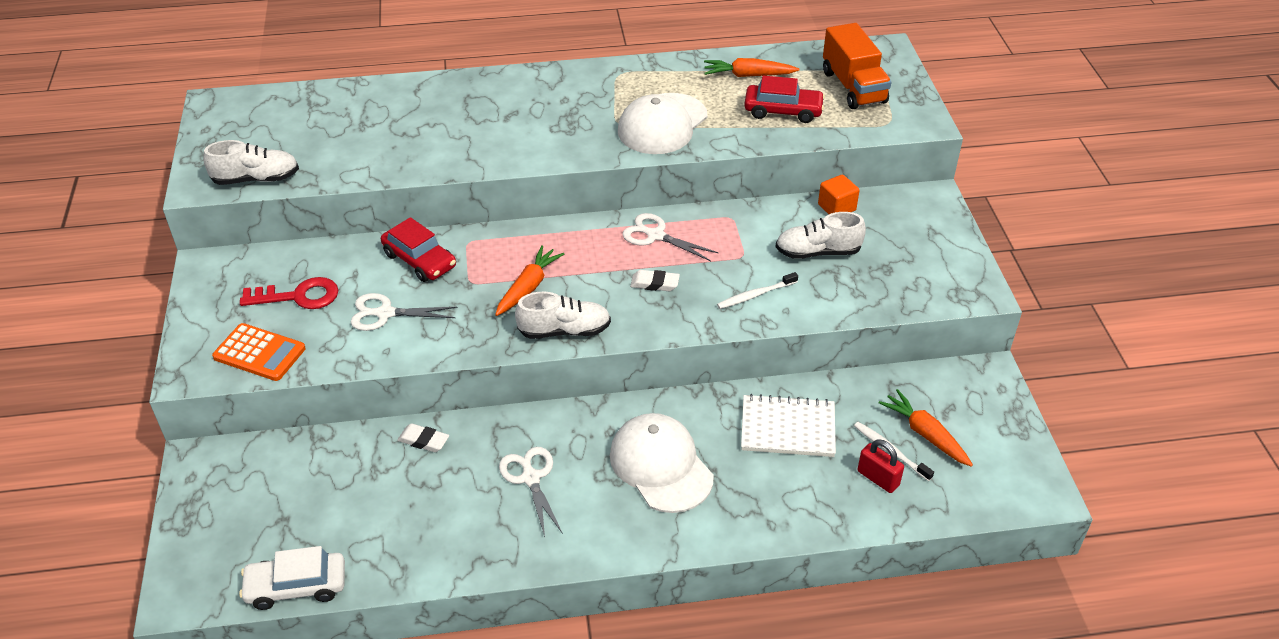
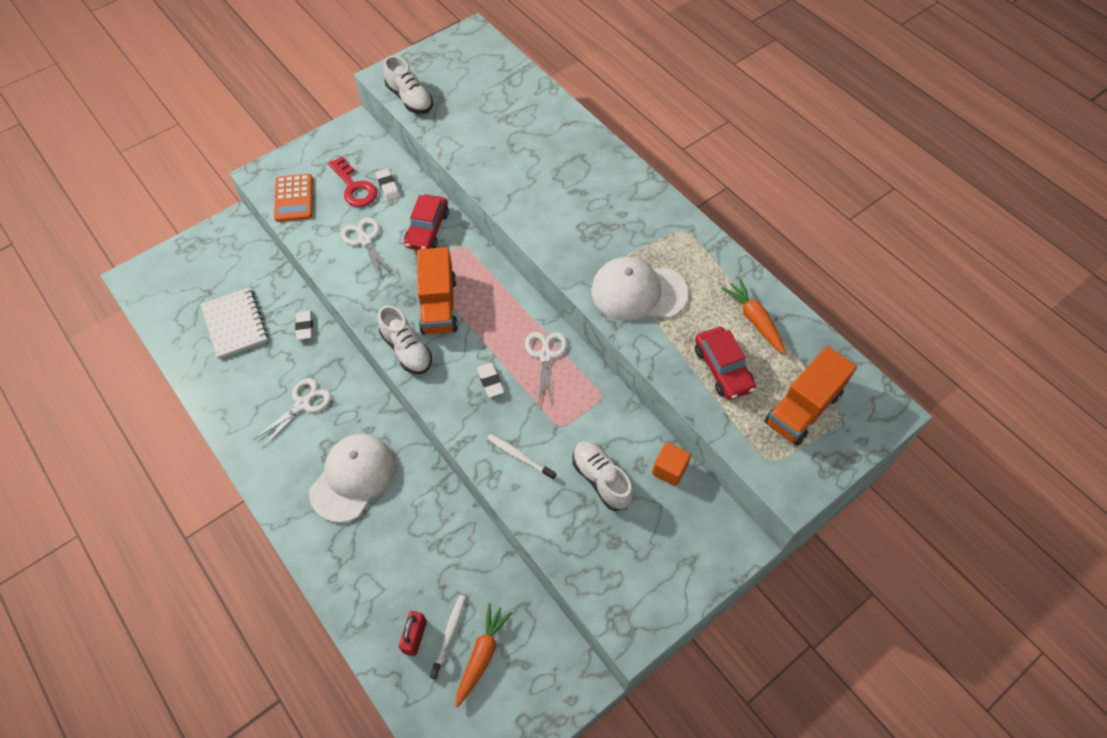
camera: 60 degrees right, 15 degrees up
(296, 586) = (162, 329): white car -> none
(327, 269) = (388, 187): none -> white eraser
(528, 287) = (438, 305): orange carrot -> orange truck
(787, 428) = (434, 547): white notebook -> white notebook (235, 324)

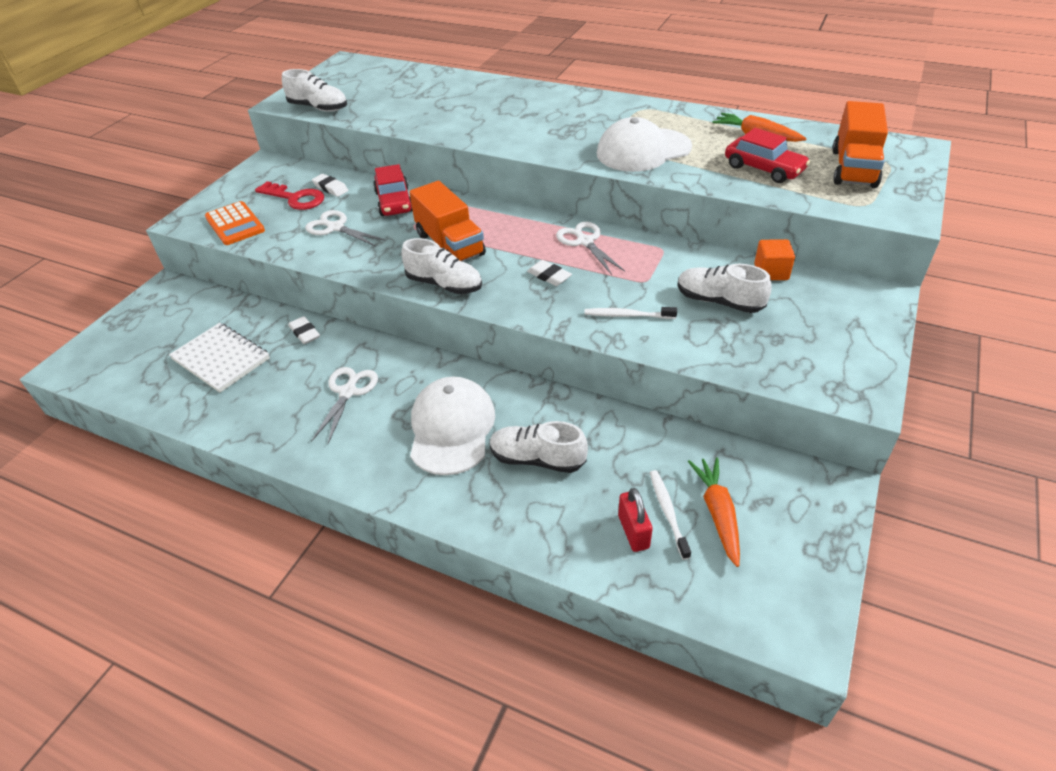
camera: 25 degrees left, 15 degrees down
(393, 538) = (537, 459): none -> white shoe

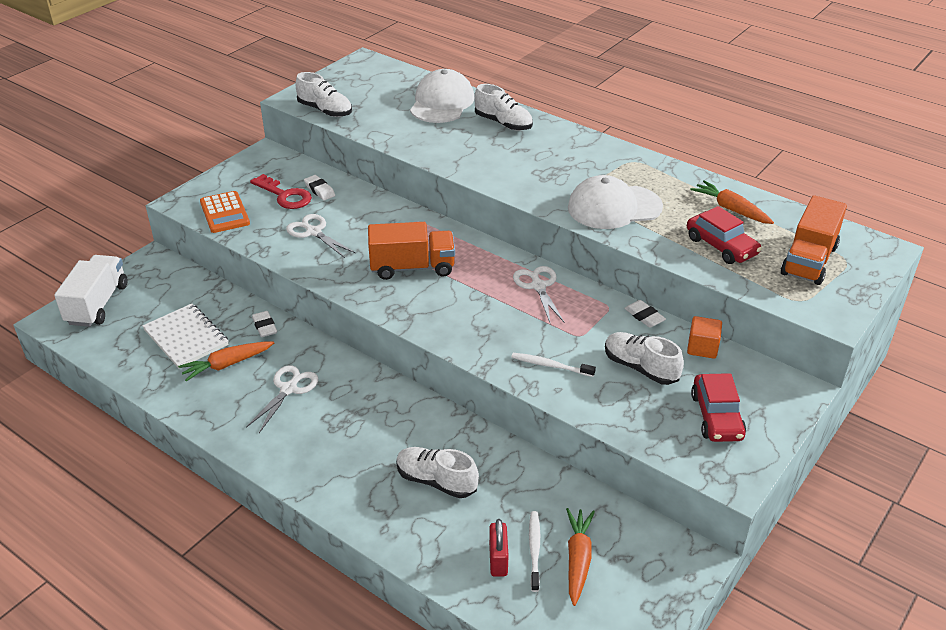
camera: 10 degrees right, 5 degrees down
(114, 342) = (97, 304): none -> white truck
(273, 379) = (227, 365): none -> orange carrot
(394, 202) = (374, 214): red car -> red car (716, 416)
(444, 284) = (395, 306): white shoe -> white shoe (503, 123)
(450, 245) = (412, 267): orange truck -> orange truck turned 75 degrees counterclockwise
(452, 428) = (370, 439): white cap -> white cap (442, 103)
(549, 276) = (493, 315): white eraser -> white eraser (644, 316)

